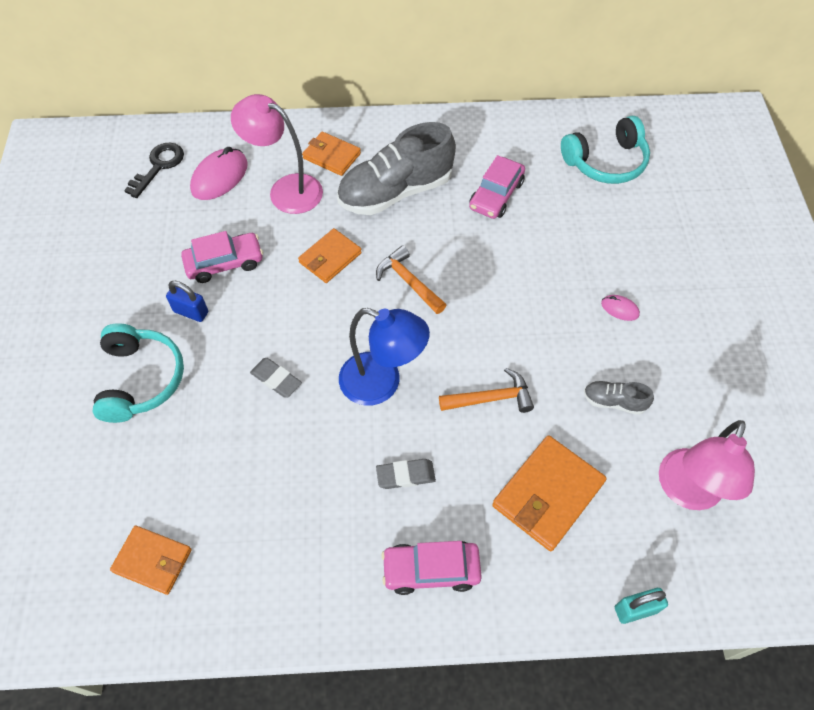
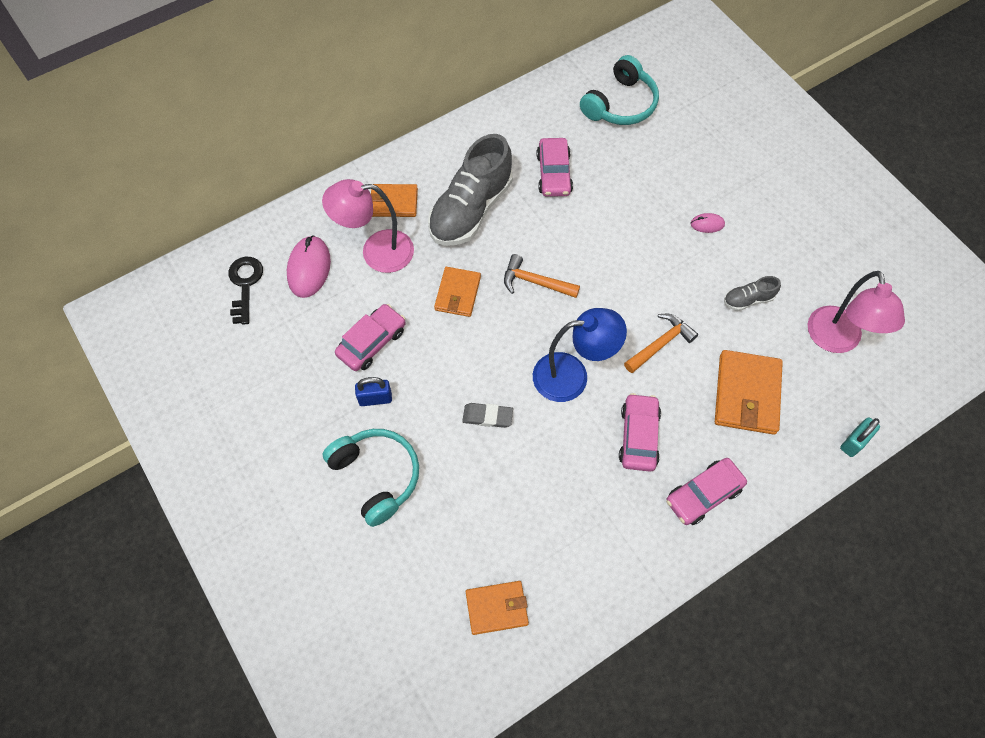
camera: 30 degrees left, 5 degrees up
(405, 475) = (638, 436): grey eraser -> pink car

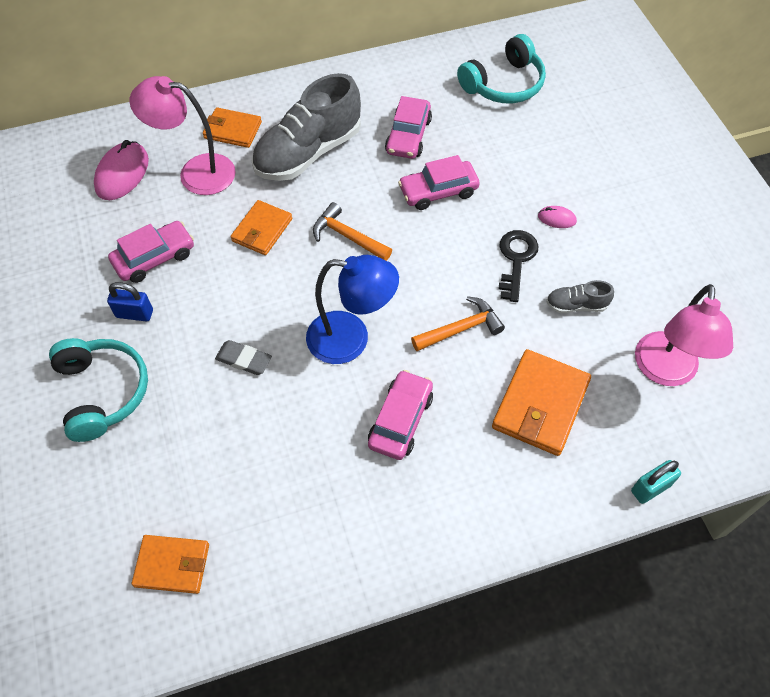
camera: 15 degrees right, 5 degrees down
(245, 285) = (53, 176): black key -> black key (516, 260)
(703, 494) = (452, 502): pink car -> pink car (438, 191)

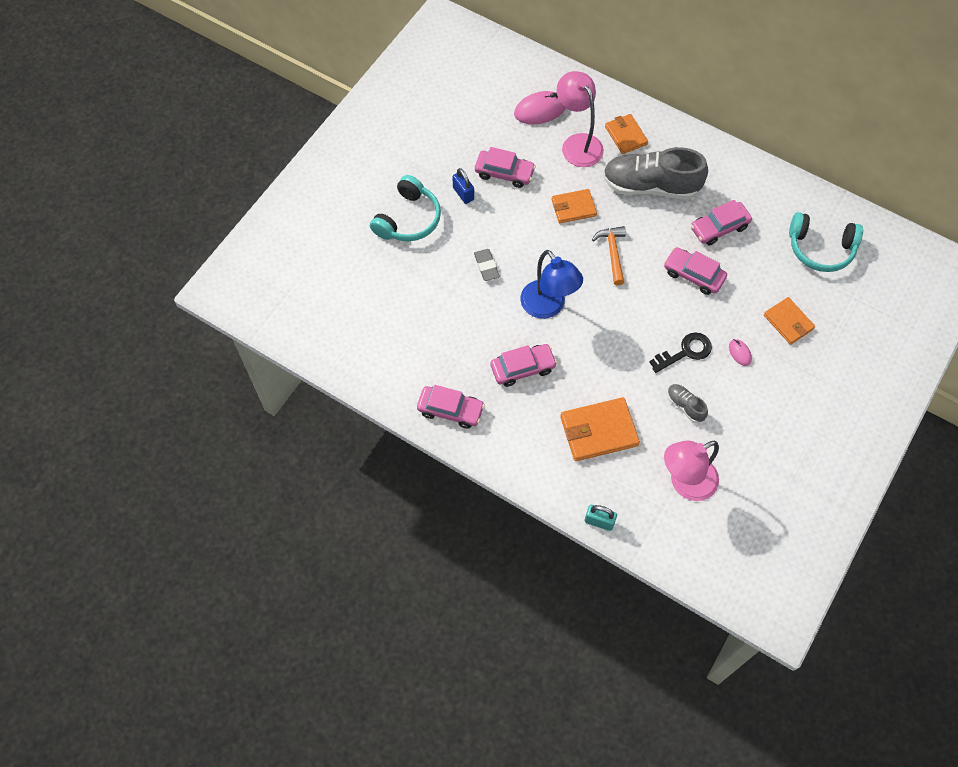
camera: 50 degrees right, 5 degrees up
(172, 565) = (353, 326): orange wallet -> orange wallet (788, 322)
(384, 539) = (450, 410): none -> pink car
(461, 329) = (608, 356): orange hammer -> none

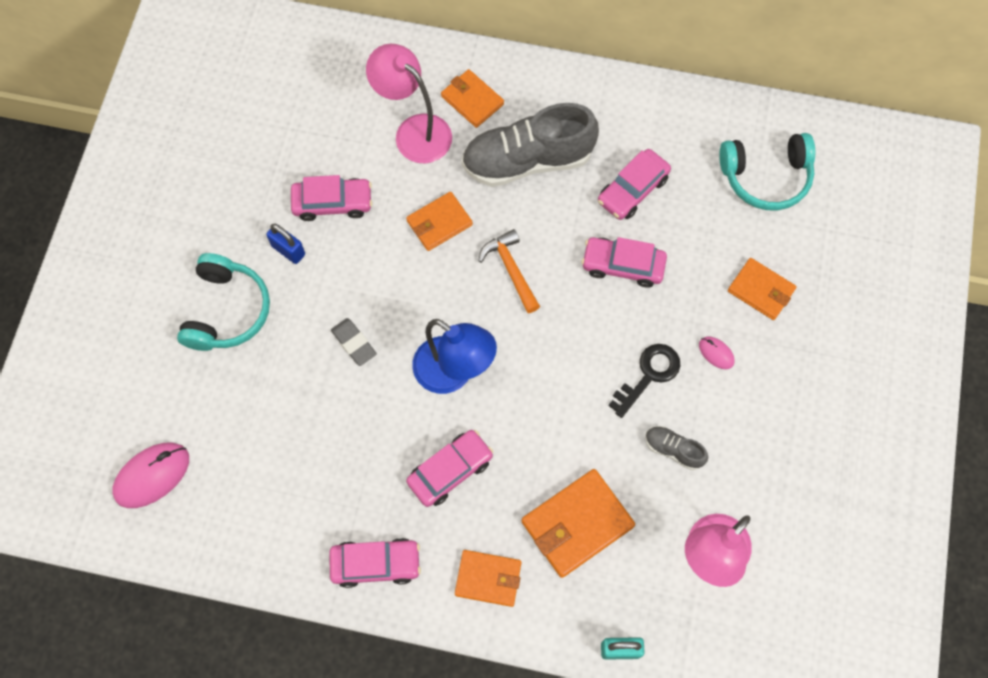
camera: 20 degrees left, 5 degrees up
(524, 445) = (488, 578): none -> orange wallet
(540, 110) = (349, 99): pink mouse -> pink mouse (152, 476)

